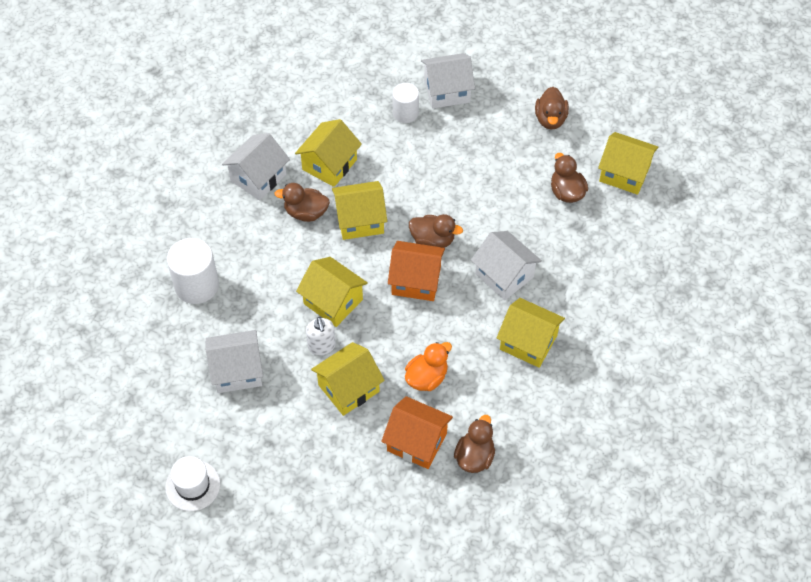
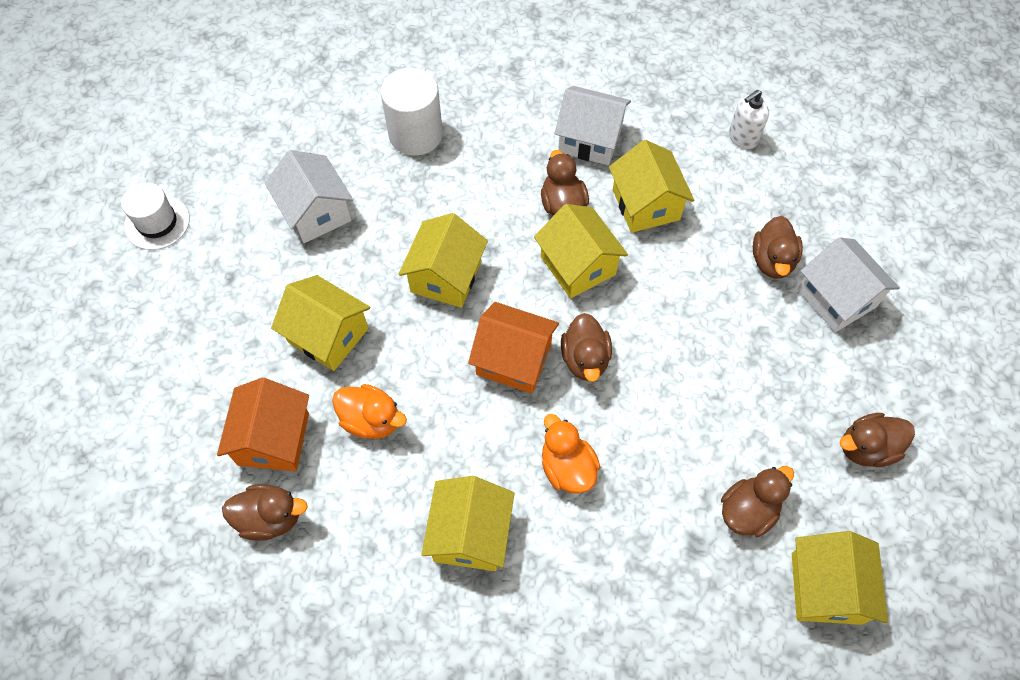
camera: 70 degrees right, 5 degrees up
(321, 346) = (378, 286): white soap dispenser -> white soap dispenser (742, 138)
(329, 164) = (646, 204): yellow house -> yellow house turned 60 degrees clockwise
(405, 113) = (772, 261): white cylinder -> brown duck
(416, 281) = (513, 360): orange house -> orange house turned 60 degrees counterclockwise
(504, 275) = (567, 467): white house -> orange duck

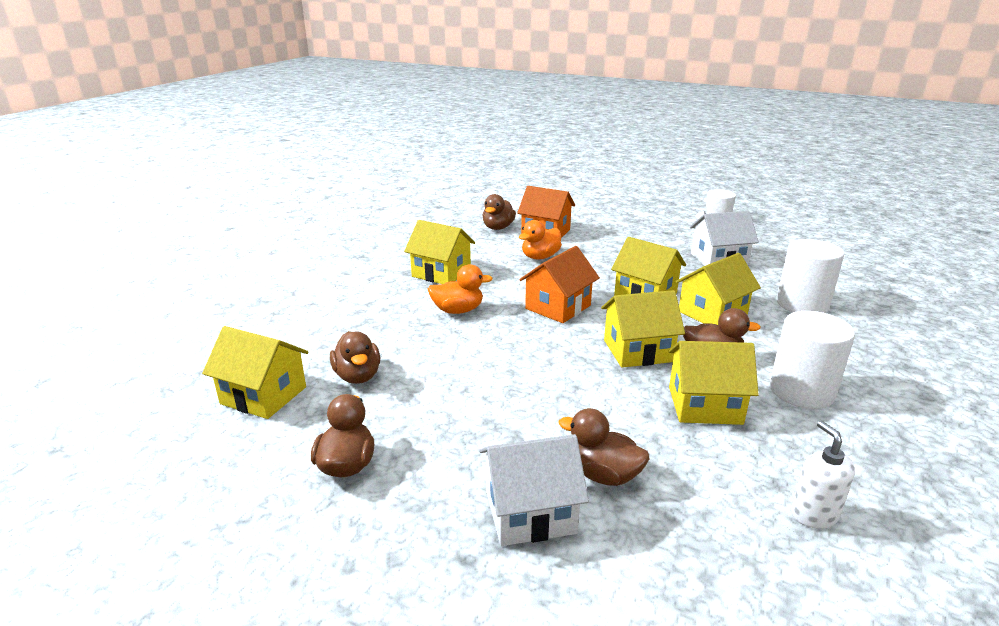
camera: 110 degrees right, 35 degrees down
(328, 335) = (610, 252): yellow house -> yellow house (712, 313)
(585, 359) = (541, 335): brown duck -> none
(590, 140) = (801, 391): white house -> white cylinder

